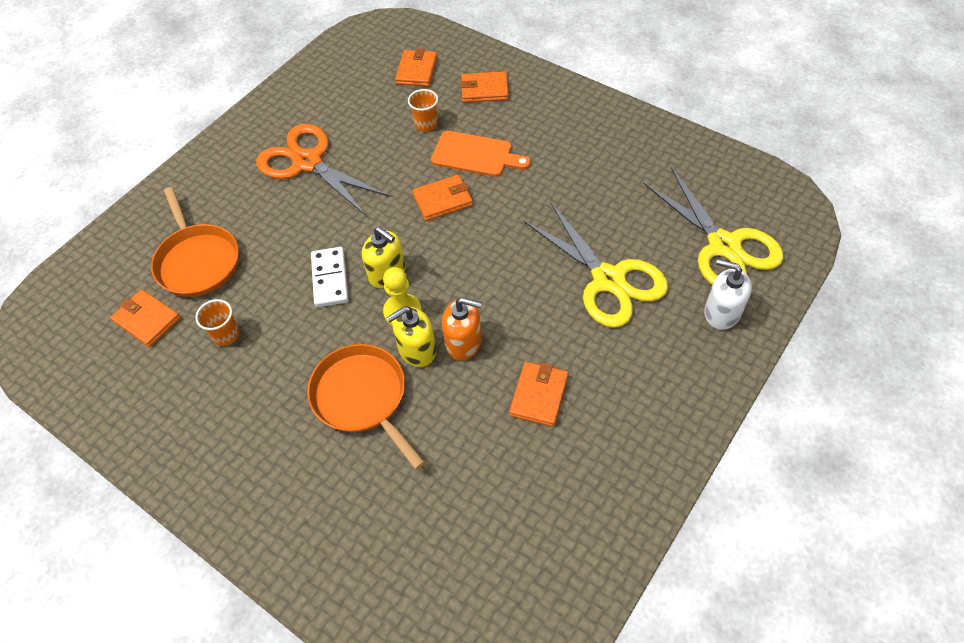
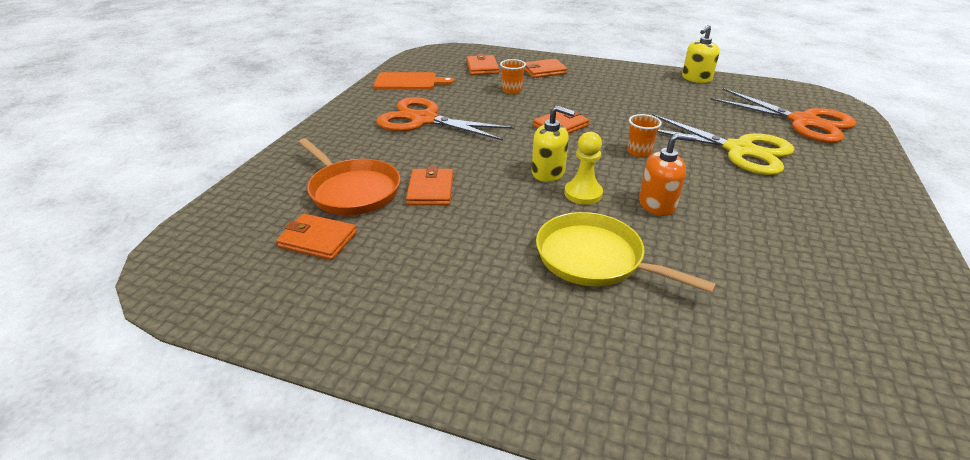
camera: 20 degrees left, 20 degrees down
(226, 335) = (415, 237): orange cup -> orange cup (639, 152)
(330, 279) = (496, 183): white domino -> none
(362, 397) = (594, 258): orange pan -> yellow pan
(417, 350) = (618, 216): yellow soap dispenser -> yellow soap dispenser (696, 78)
(475, 155) = (566, 101): orange cutting board -> orange cutting board (409, 82)
(539, 395) = (759, 227): orange wallet -> orange wallet (430, 190)
(721, 312) = (845, 155): white soap dispenser -> none
(723, 246) = (803, 122): yellow scissors -> orange scissors

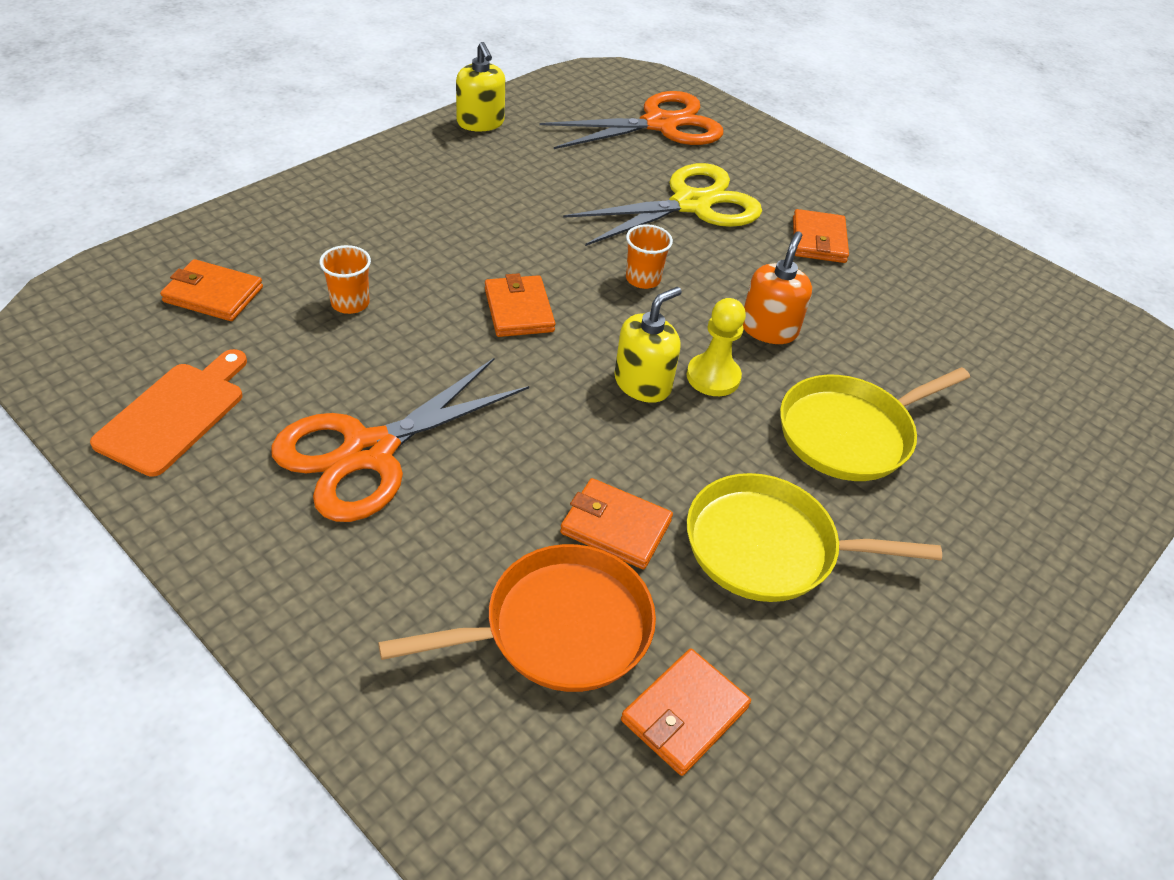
camera: 70 degrees left, 10 degrees up
(457, 244) = (768, 547): none -> yellow pan
(544, 71) = (307, 235): orange wallet -> orange wallet (818, 240)

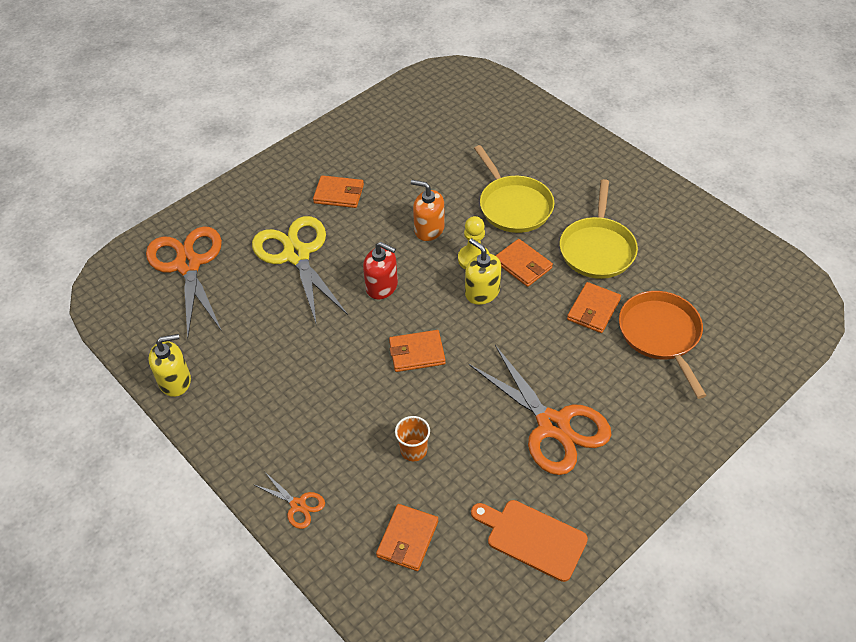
camera: 80 degrees left, 5 degrees up
(289, 209) = (298, 505): none -> orange scissors
(643, 279) = (382, 286): orange cup -> red soap dispenser
(684, 714) = (698, 289): orange wallet -> orange wallet (523, 265)

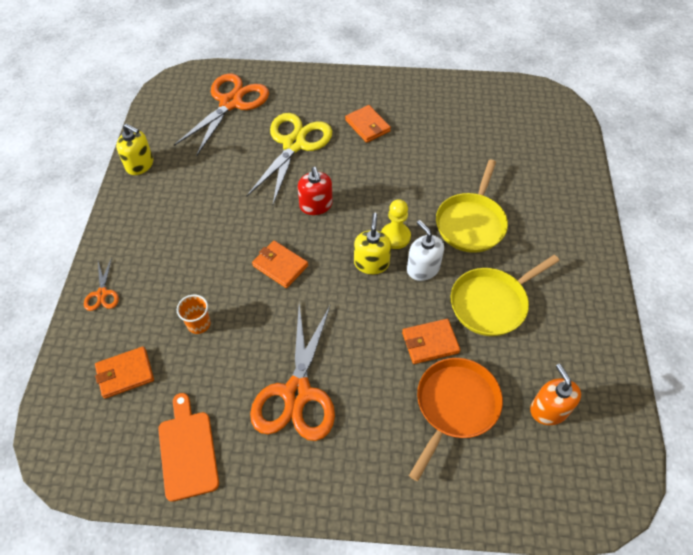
camera: 45 degrees right, 5 degrees up
(429, 229) = (393, 193): orange soap dispenser -> orange soap dispenser (549, 410)
(523, 265) = (423, 268): orange wallet -> white soap dispenser

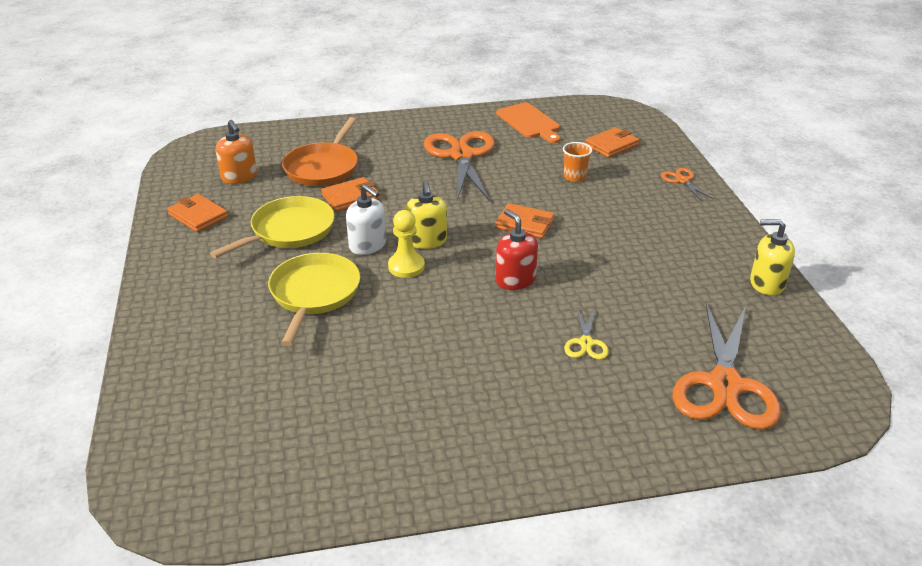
camera: 165 degrees right, 20 degrees down
(294, 144) = (586, 343): yellow scissors -> yellow scissors, size x0.45
(367, 126) = (490, 390): orange wallet -> orange wallet (198, 216)

